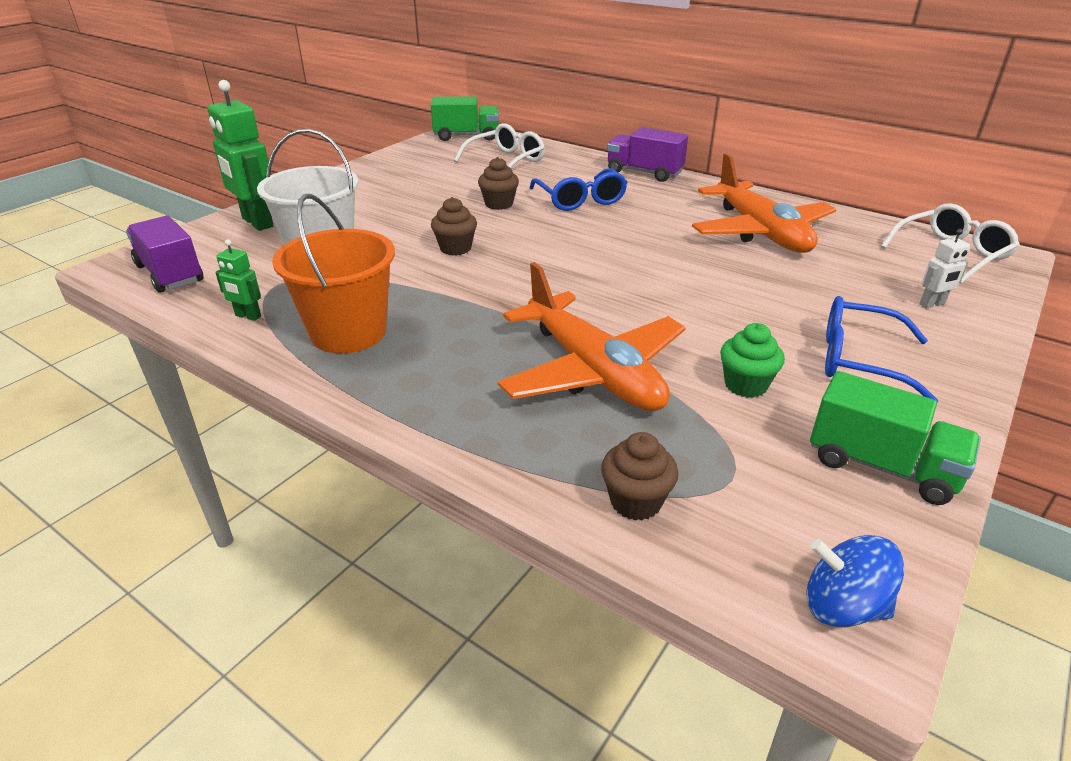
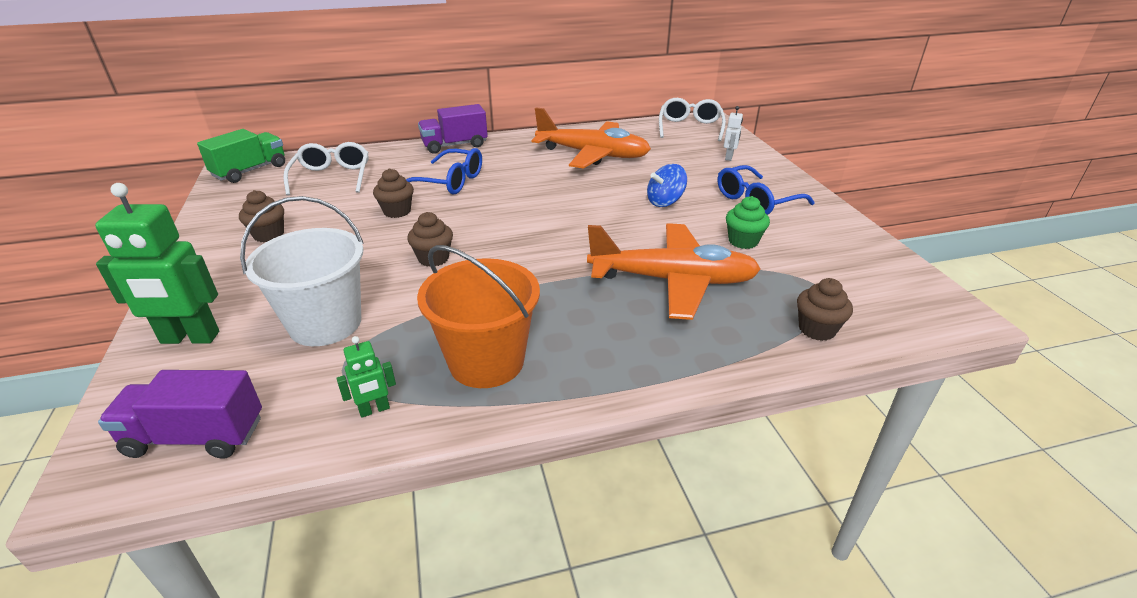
camera: 50 degrees left, 0 degrees up
(397, 183) = (269, 235): none -> brown cupcake
(843, 606) = (940, 310): blue spinning top -> blue spinning top (665, 202)
(881, 466) = (847, 243): green truck -> none

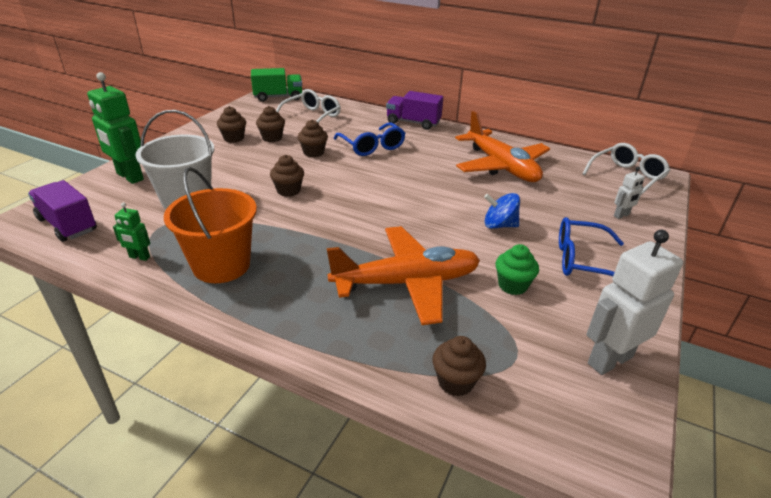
camera: 40 degrees right, 0 degrees up
(320, 216) = (272, 138): none -> brown cupcake
(672, 281) = (407, 283): orange plane -> orange plane turned 60 degrees counterclockwise
(866, 257) = (609, 360): none -> white robot

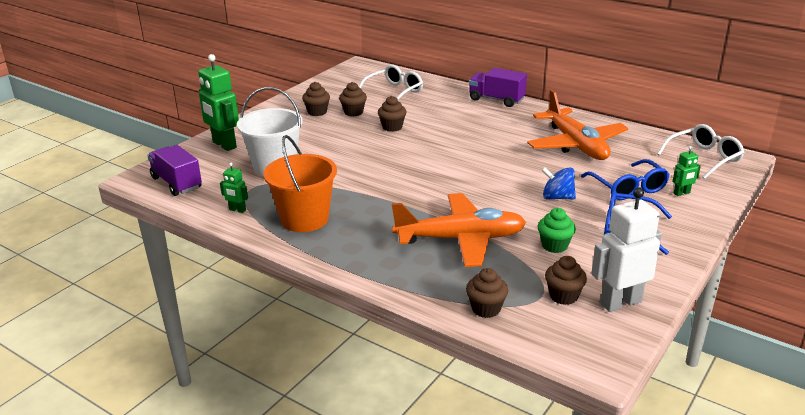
camera: 10 degrees right, 5 degrees down
(278, 97) = (362, 71): green truck -> none
(288, 190) = (365, 161): brown cupcake -> brown cupcake (563, 296)
(372, 146) = (450, 122): blue glasses -> blue glasses (627, 188)
(621, 215) = (682, 193): white robot -> green robot

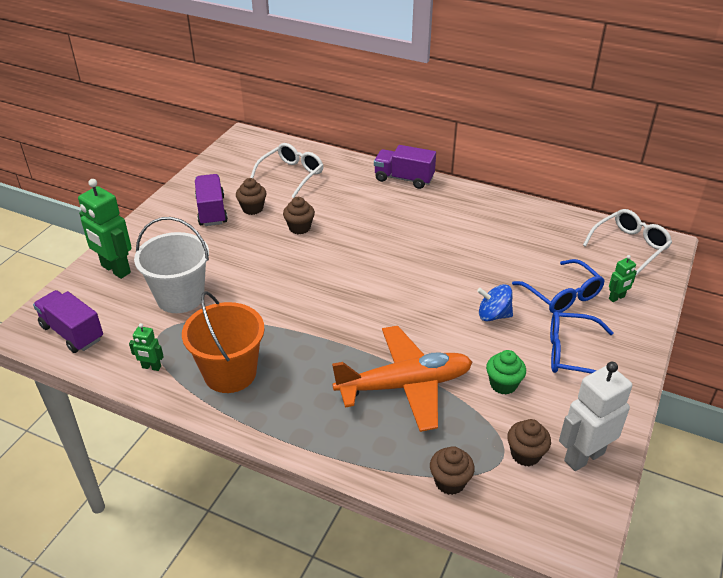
camera: 10 degrees left, 10 degrees up
(317, 112) = (211, 211): brown cupcake -> purple truck
(576, 145) = (498, 238): orange plane -> none

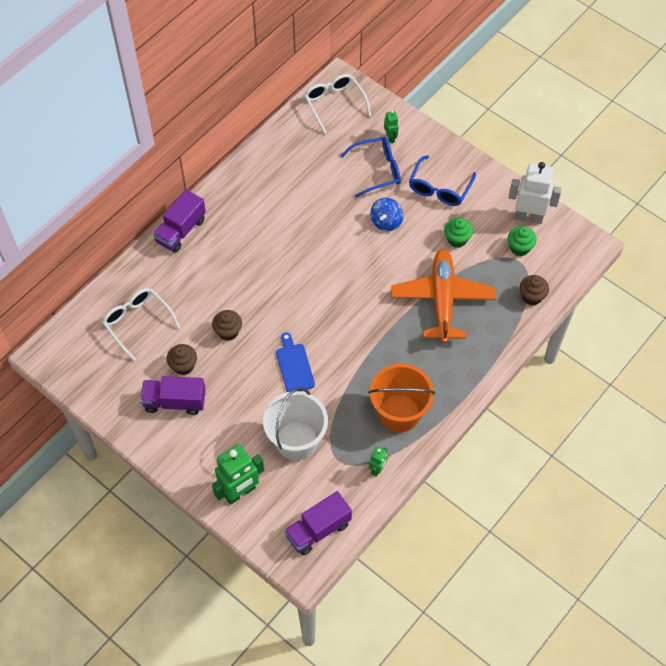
camera: 75 degrees left, 20 degrees up
(272, 279) = (294, 365): none -> blue cutting board
(525, 454) = (519, 248): brown cupcake -> green cupcake
(583, 456) = (528, 217): white robot -> white robot turned 120 degrees clockwise

